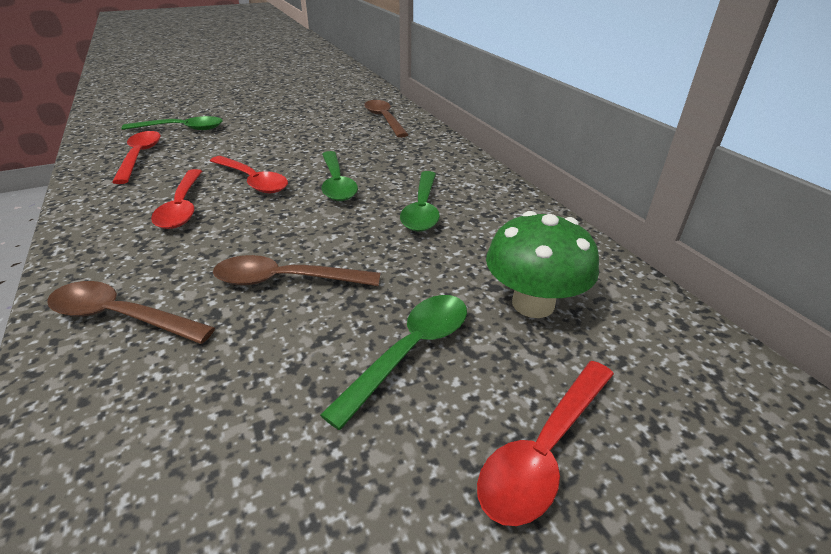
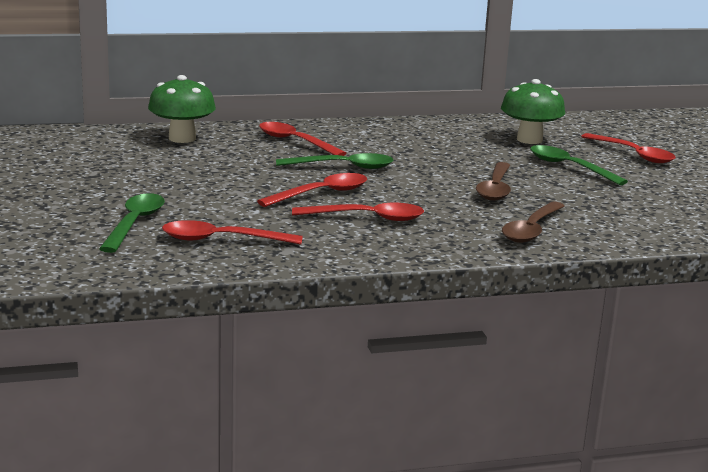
camera: 80 degrees left, 15 degrees down
(384, 119) = (182, 138): brown spoon -> green mushroom
(404, 157) = (295, 142): none -> red spoon
(422, 209) = (403, 147): green spoon -> none

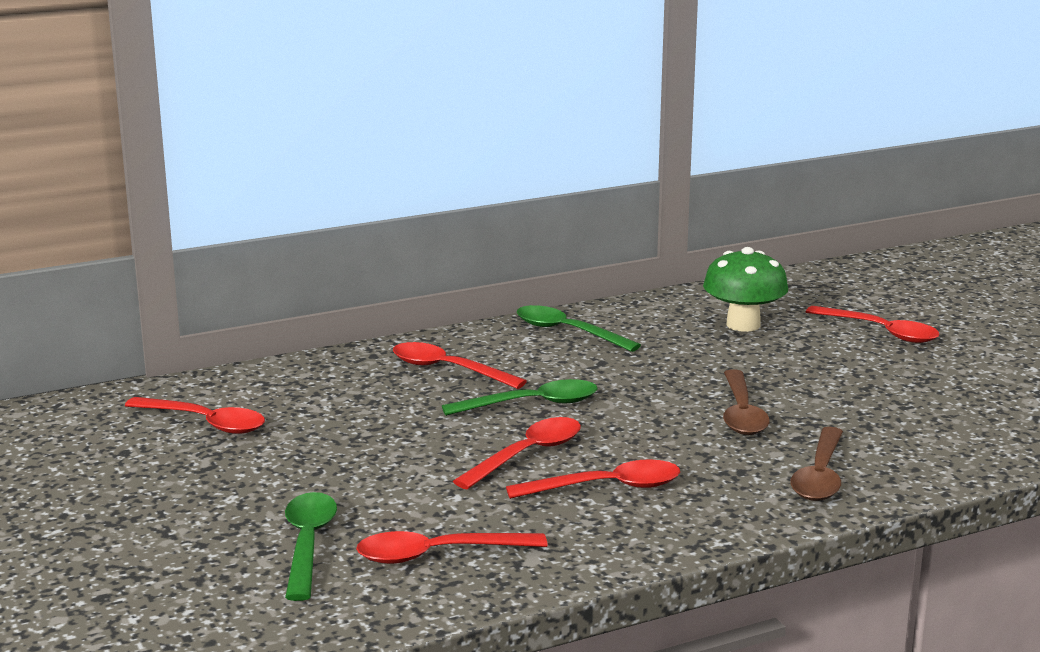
camera: 10 degrees left, 0 degrees up
(106, 152) = (204, 423): none -> red spoon
(182, 138) = (295, 384): green mushroom -> none
(569, 167) = (814, 364): green spoon -> green spoon (568, 332)

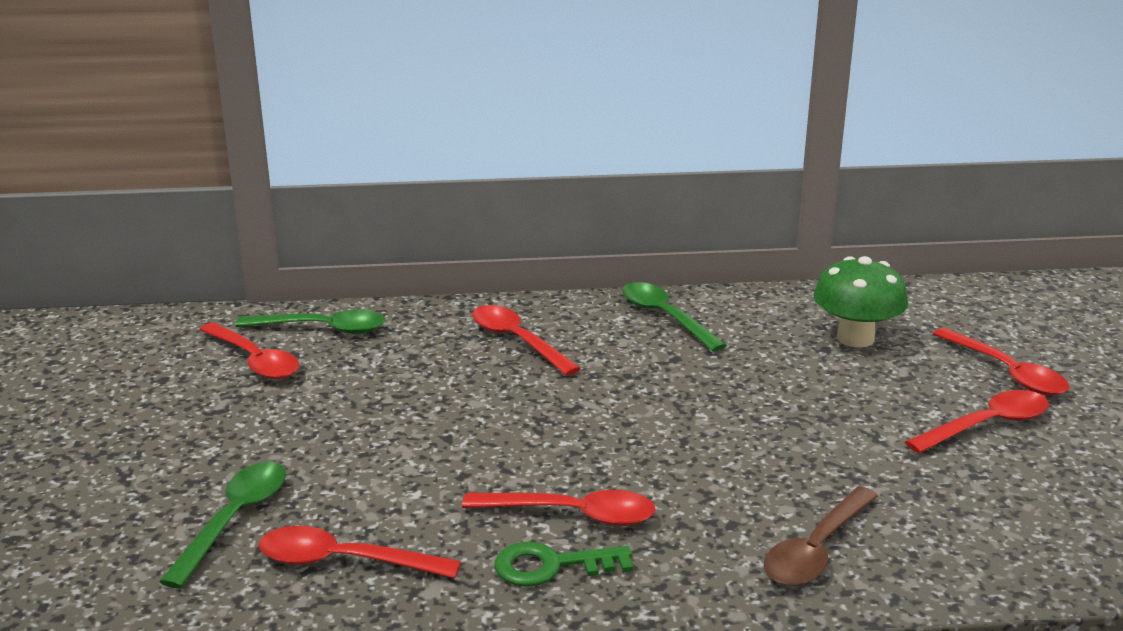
camera: 20 degrees right, 5 degrees up
(527, 455) = (520, 457): red spoon -> red spoon (986, 425)
(531, 404) = (568, 396): green spoon -> green spoon (322, 329)
(618, 525) = (551, 566): none -> green key
(742, 413) = (781, 449): brown spoon -> none

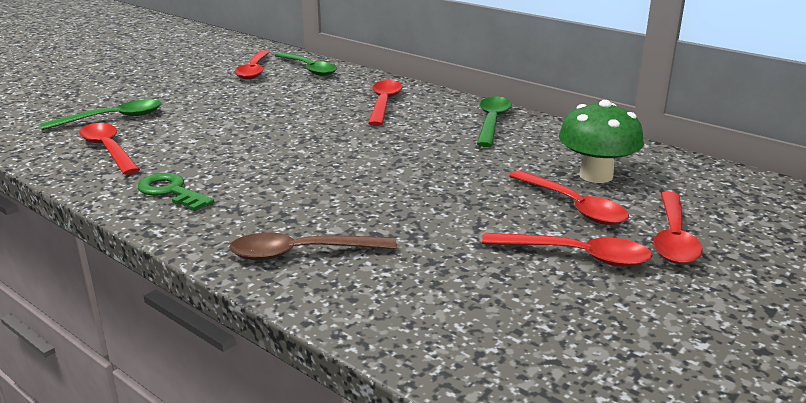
camera: 45 degrees right, 0 degrees up
(572, 514) = (229, 178): red spoon -> red spoon (573, 206)

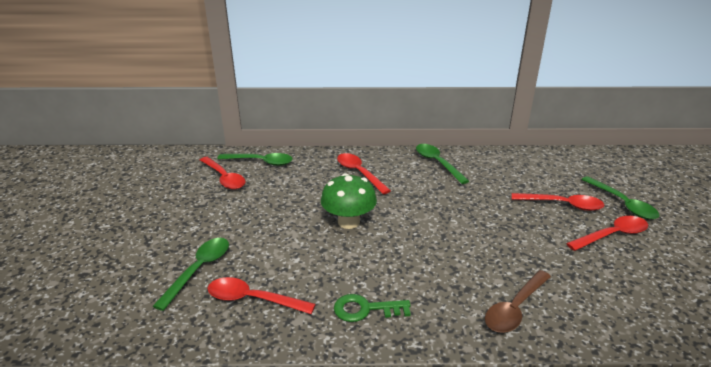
camera: 40 degrees left, 5 degrees up
(596, 175) = (538, 180): green mushroom -> green mushroom (348, 222)
(673, 238) = (622, 203): red spoon -> green spoon

